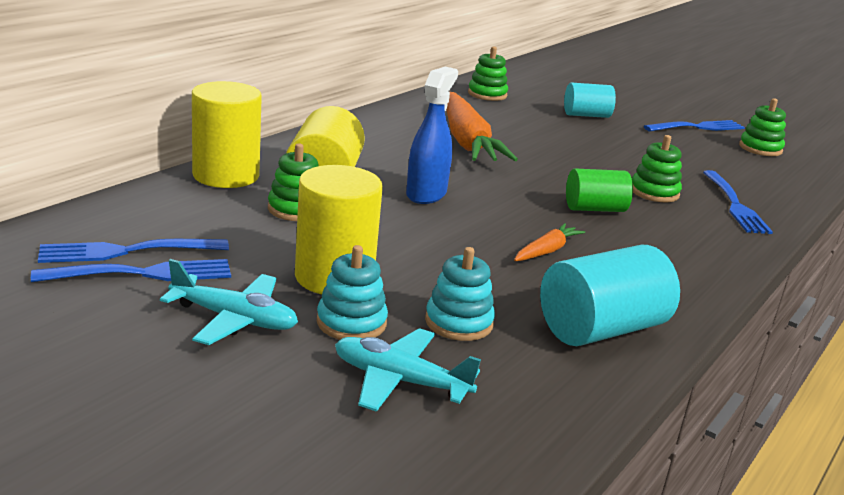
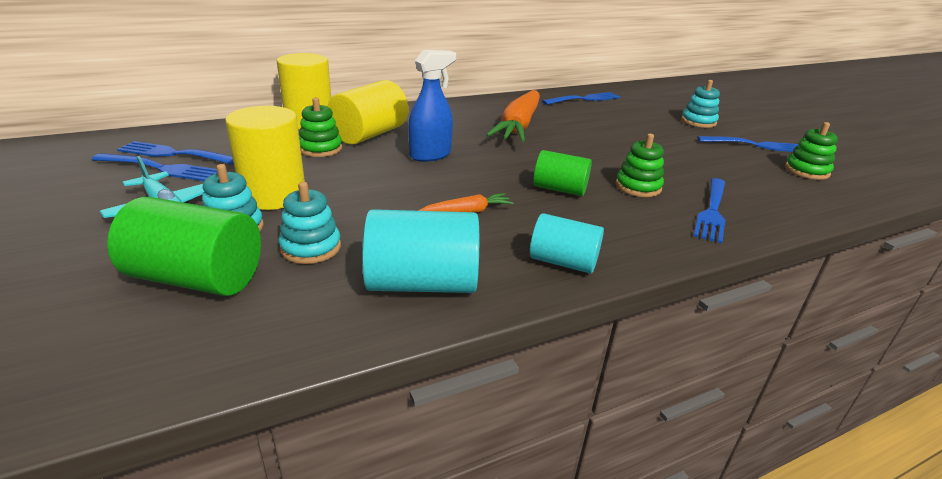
camera: 30 degrees right, 5 degrees up
(400, 381) = (197, 278): turquoise plane -> green cylinder
(487, 94) = (583, 99): green stacking toy -> blue fork
(586, 115) = (653, 123): turquoise cylinder -> turquoise cylinder (563, 262)
(623, 107) = (698, 122): none -> turquoise stacking toy

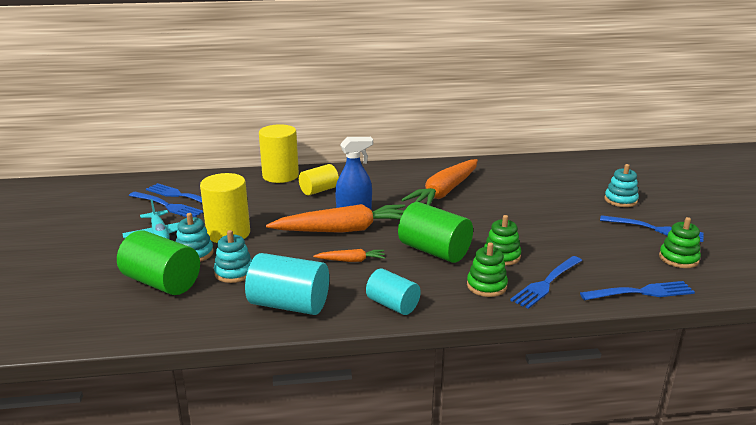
camera: 20 degrees right, 5 degrees down
(320, 149) = (277, 200): green stacking toy -> green stacking toy (486, 286)
(369, 134) = (319, 190): yellow cylinder -> yellow cylinder, size x0.64
(431, 176) = (343, 230): none -> orange carrot
(559, 189) = (434, 251): green cylinder -> green cylinder, size x1.55
(583, 99) = (527, 168): blue fork -> blue fork (640, 292)

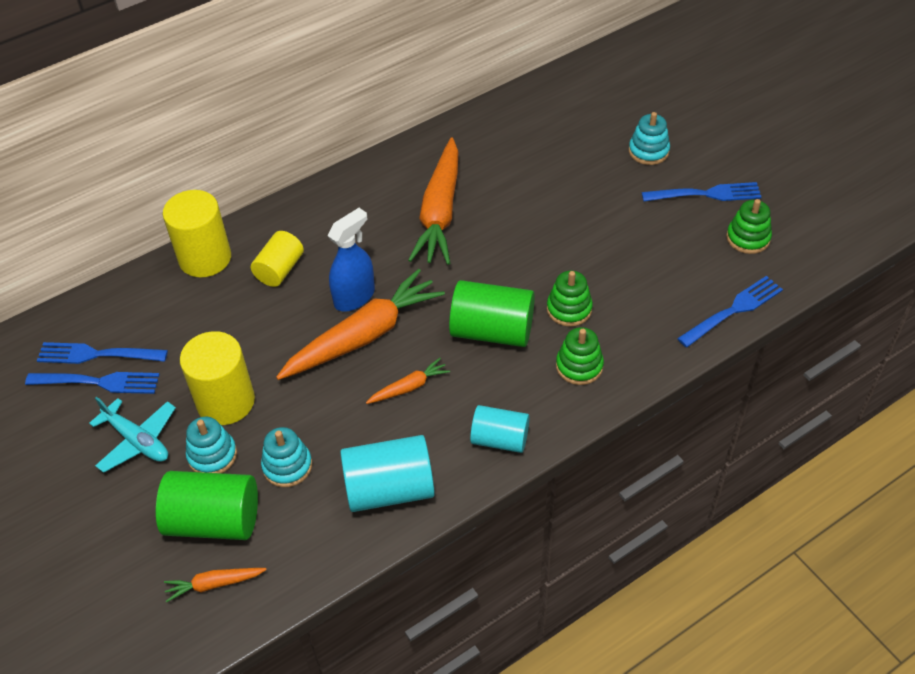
camera: 25 degrees left, 25 degrees up
(127, 312) = (214, 584): none -> orange carrot
(546, 283) = (636, 335): blue fork -> none

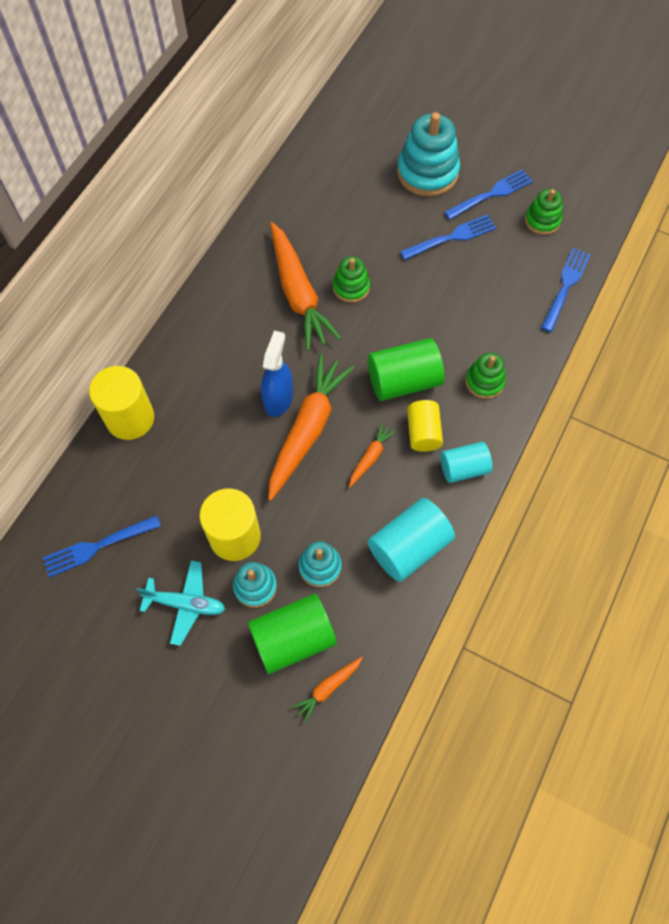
camera: 30 degrees left, 15 degrees up
(97, 382) = (116, 570): blue fork -> blue fork (451, 238)
(279, 270) = (201, 401): yellow cylinder -> yellow cylinder (423, 432)
(569, 309) = (449, 337): green stacking toy -> green stacking toy (351, 287)
(648, 151) = (427, 172): turquoise stacking toy -> turquoise stacking toy, size x1.77

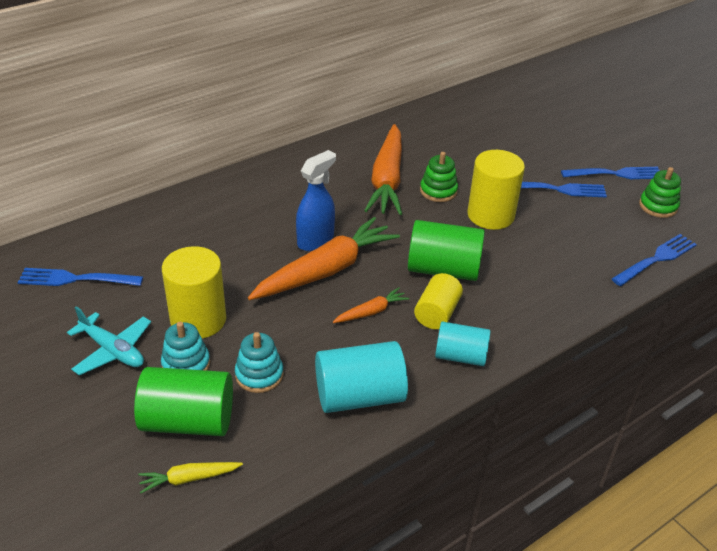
camera: 25 degrees right, 25 degrees down
(130, 418) = (178, 207): yellow cylinder -> yellow cylinder (490, 215)
(328, 688) = (189, 478): orange carrot -> yellow carrot
(427, 172) = (561, 143): turquoise stacking toy -> none
(484, 382) = (526, 299): green stacking toy -> none

